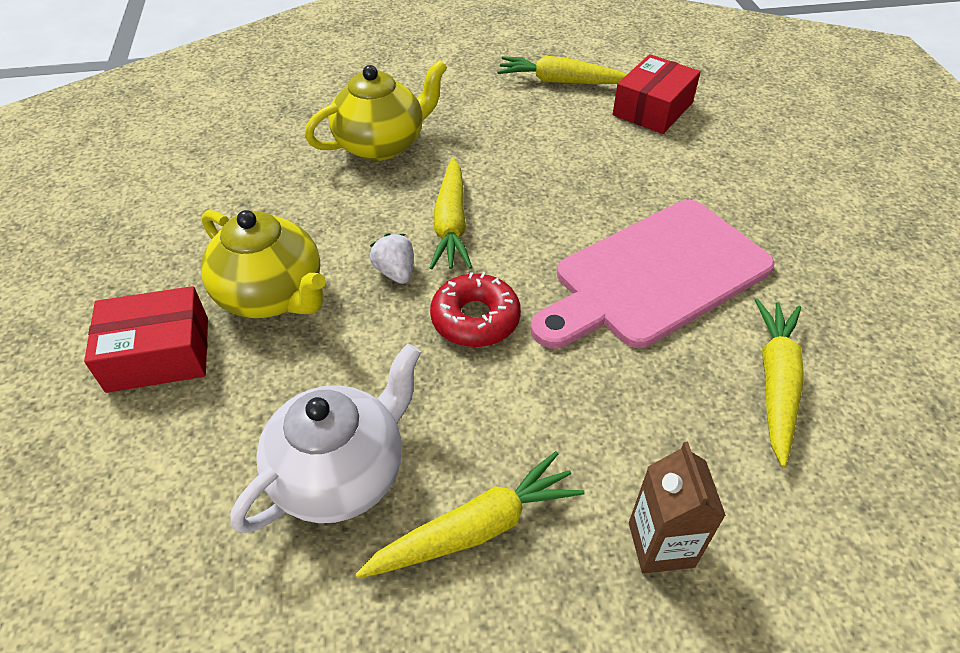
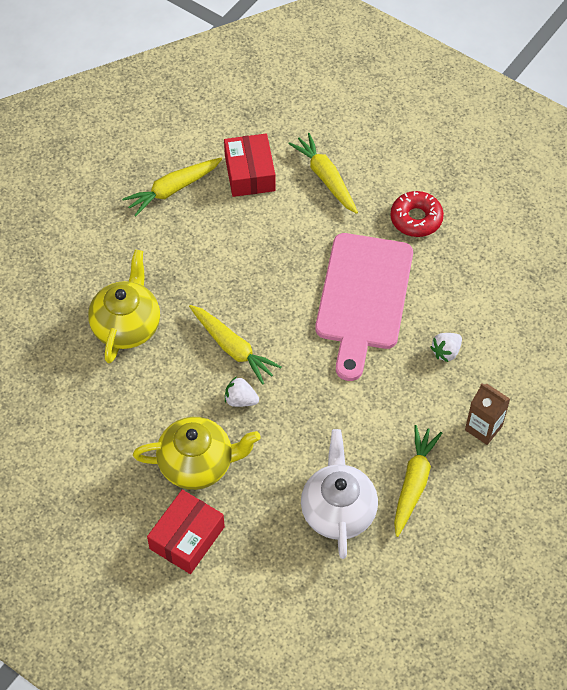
camera: 45 degrees left, 10 degrees up
(475, 319) = (308, 392): red donut -> red donut (416, 219)
(705, 405) = (446, 352): none -> white strawberry
(775, 382) = (463, 316): yellow carrot -> yellow carrot (325, 178)

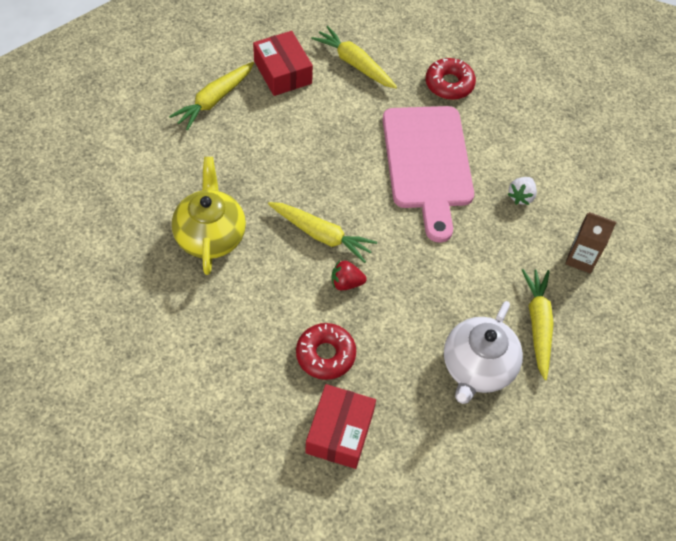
camera: 20 degrees left, 0 degrees up
(198, 464) = (325, 355): yellow teapot -> red donut
(240, 400) = (346, 283): white strawberry -> red strawberry
(338, 510) = (477, 368): white teapot -> white teapot turned 135 degrees counterclockwise

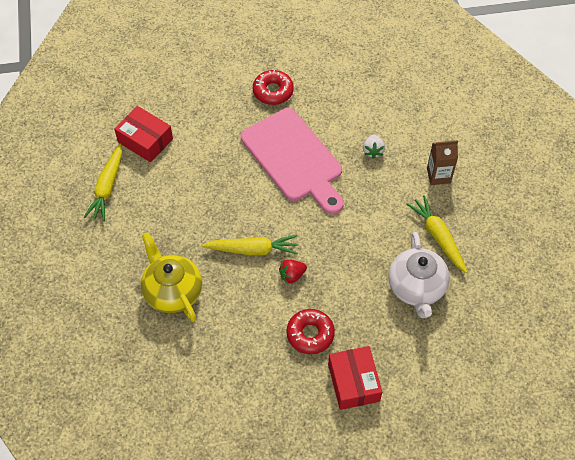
camera: 25 degrees left, 0 degrees up
(354, 63) = (194, 108): yellow carrot -> none

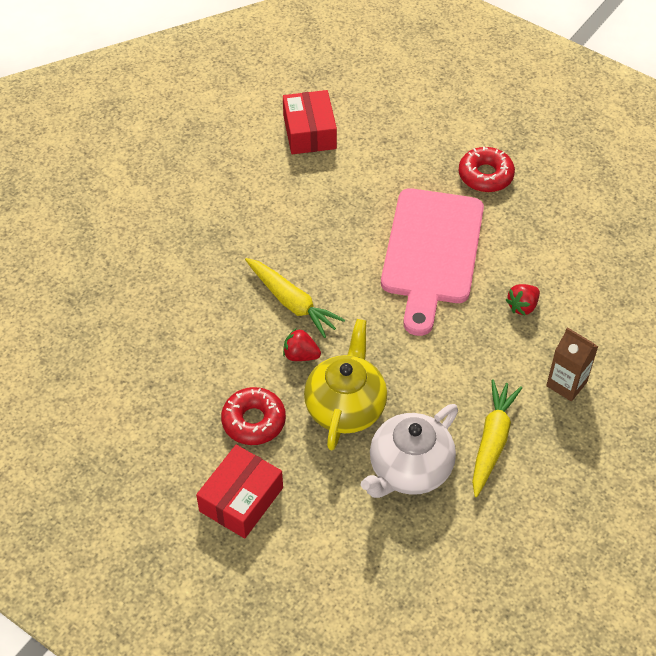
camera: 45 degrees right, 5 degrees down
(107, 187) = (228, 148): yellow carrot -> none
(172, 291) = (178, 280): yellow teapot -> yellow teapot (345, 406)
(373, 151) = (522, 306): white strawberry -> red strawberry

